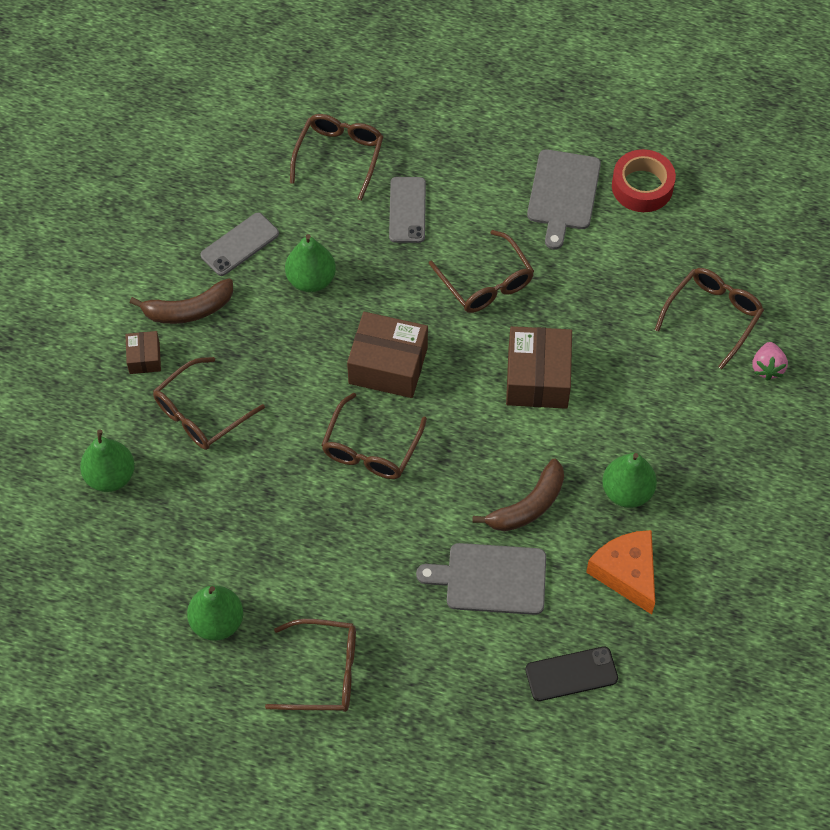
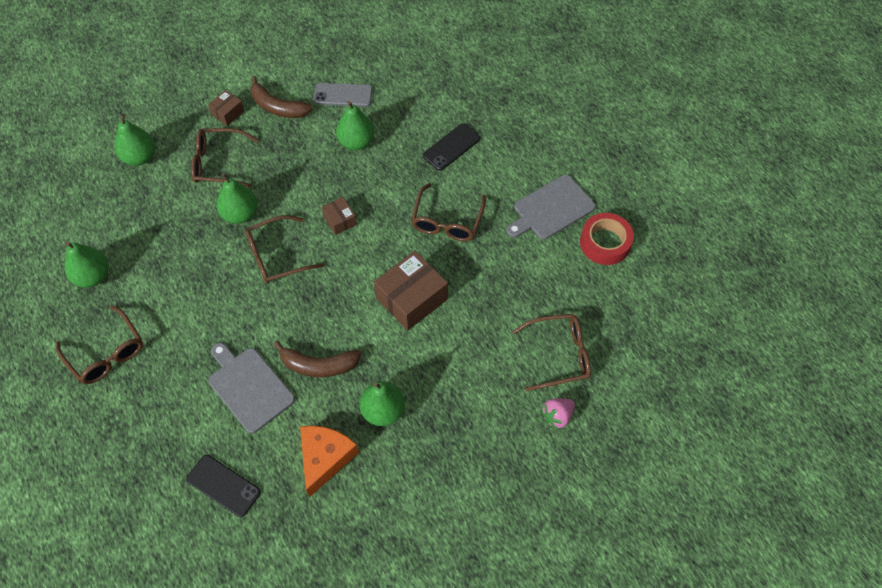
camera: 45 degrees right, 0 degrees up
(286, 441) = (240, 214): none -> green pear
(339, 156) = (449, 91): brown glasses -> none
(388, 365) = (340, 220): brown box -> brown box, size x0.52
(407, 210) = (451, 147): grey phone -> black phone

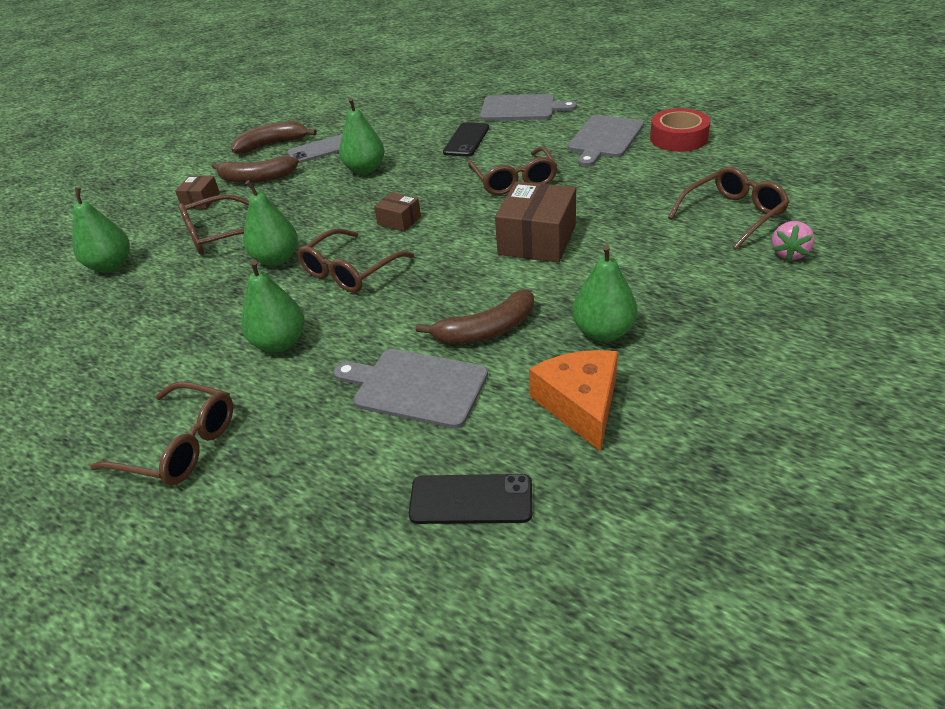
camera: 25 degrees left, 20 degrees down
(93, 276) = (109, 382): green pear -> green pear (280, 343)
(312, 65) = (272, 144): none -> brown banana
(523, 127) = (521, 108): none -> grey cutting board

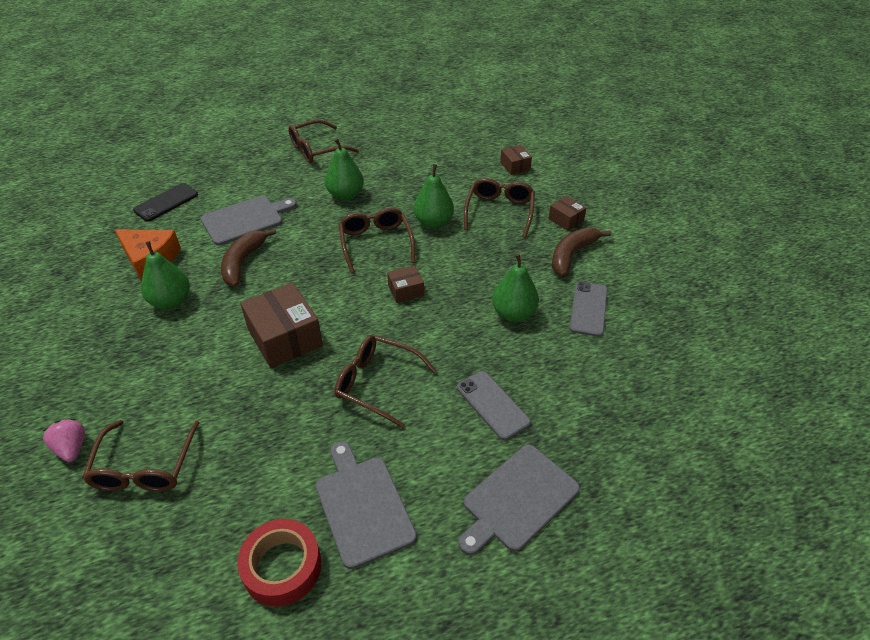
camera: 125 degrees right, 5 degrees up
(111, 265) = (515, 166): green pear -> brown box
(272, 144) = (636, 286): brown banana -> none
(466, 140) = (492, 405): black phone -> grey phone

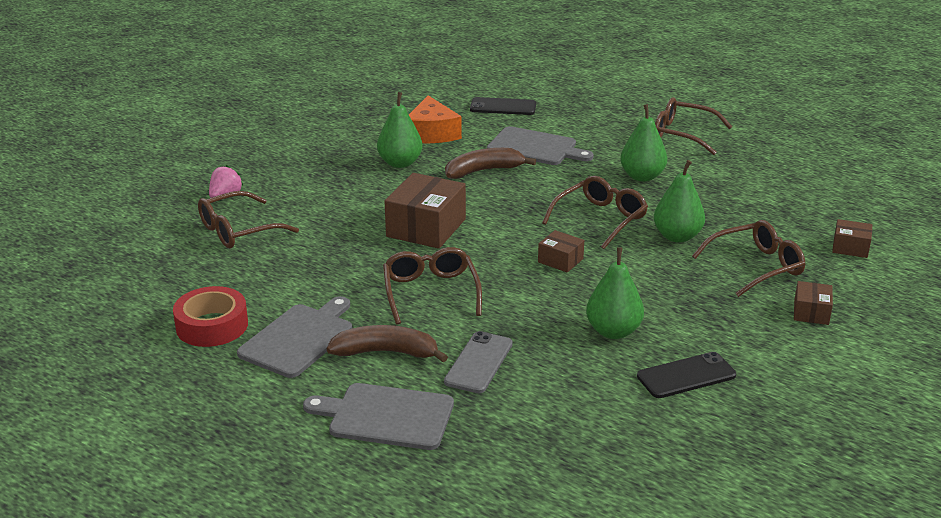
camera: 55 degrees right, 15 degrees down
(515, 166) = (850, 247): brown box -> brown box turned 75 degrees clockwise
(572, 255) = (757, 336): brown banana -> brown banana (386, 352)
(588, 309) = (686, 376): grey phone -> black phone

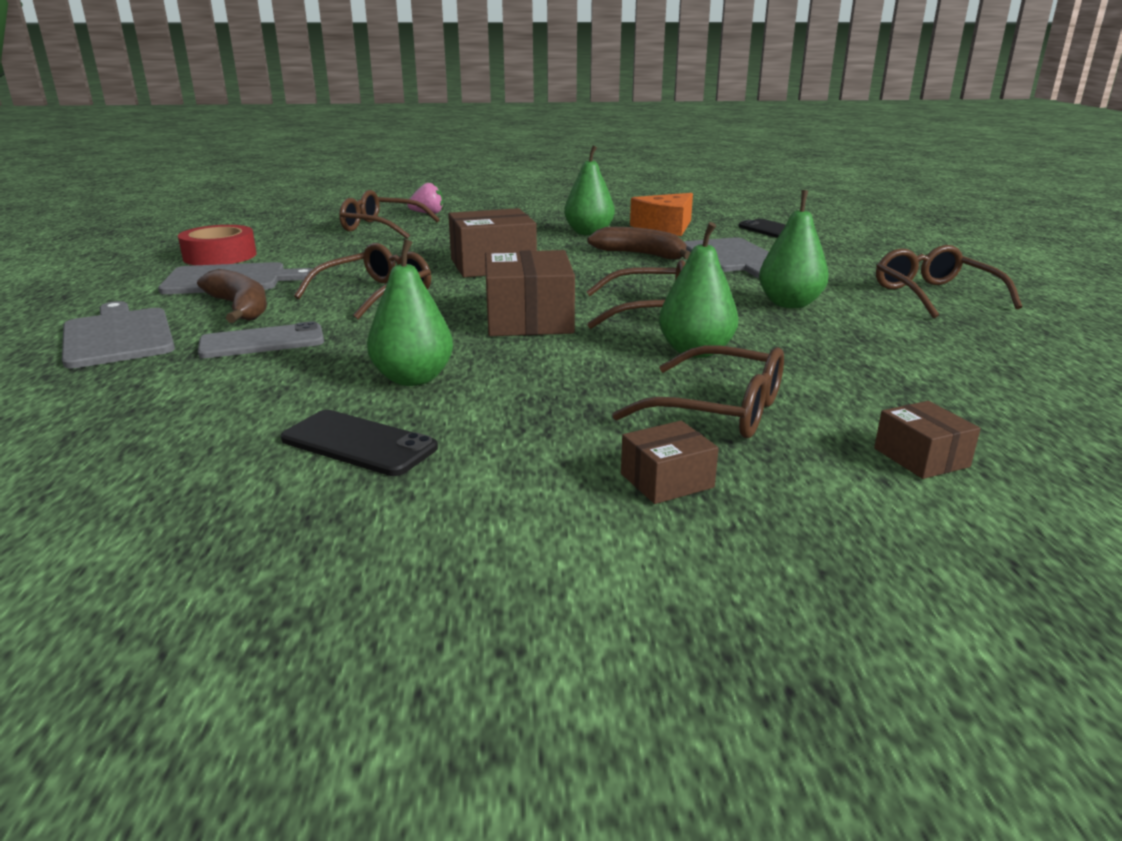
camera: 50 degrees right, 5 degrees down
(560, 260) = (529, 319): brown box -> brown box, size x1.94

